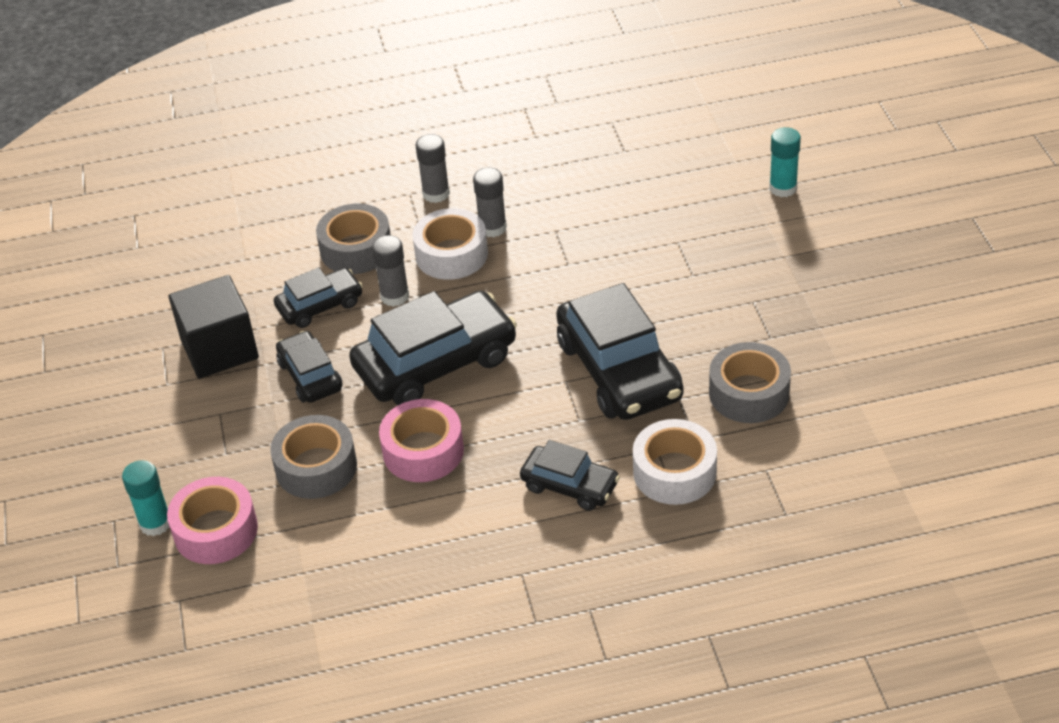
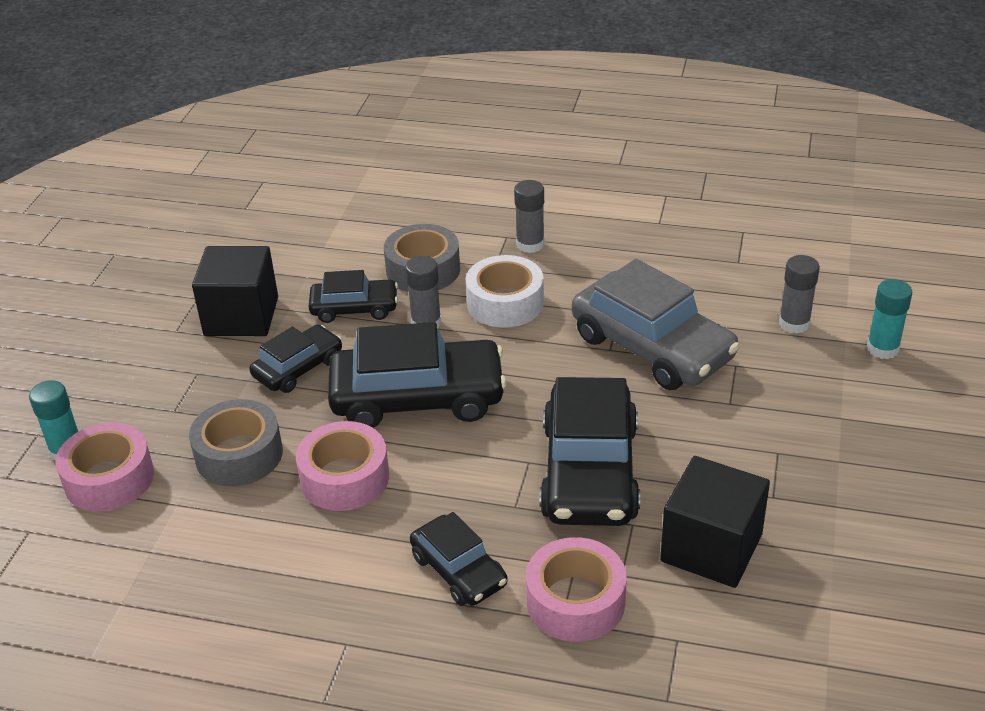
camera: 25 degrees right, 5 degrees down
(310, 376) = (298, 368): black car -> black car turned 45 degrees clockwise
(492, 228) = (560, 291): grey glue stick -> grey glue stick (794, 323)
(601, 250) = (652, 347): none -> grey car
(674, 472) = (575, 601): white tape -> pink tape
(749, 393) = (711, 548): grey tape -> black cube

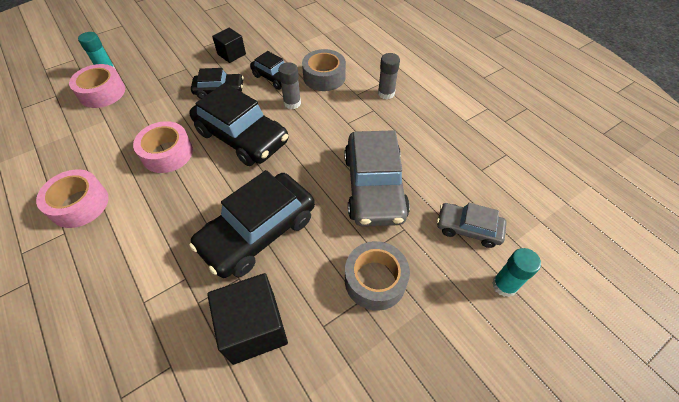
camera: 40 degrees right, 15 degrees up
(239, 454) = (150, 114): grey tape -> grey tape (375, 280)
(241, 316) = (231, 54): black cube -> black cube, size x0.62
(459, 570) = (143, 236): black car -> none
(505, 303) = (337, 115): white tape -> none
(575, 601) = (161, 298): pink tape -> pink tape (79, 204)
(794, 323) = (468, 229): grey glue stick -> grey car

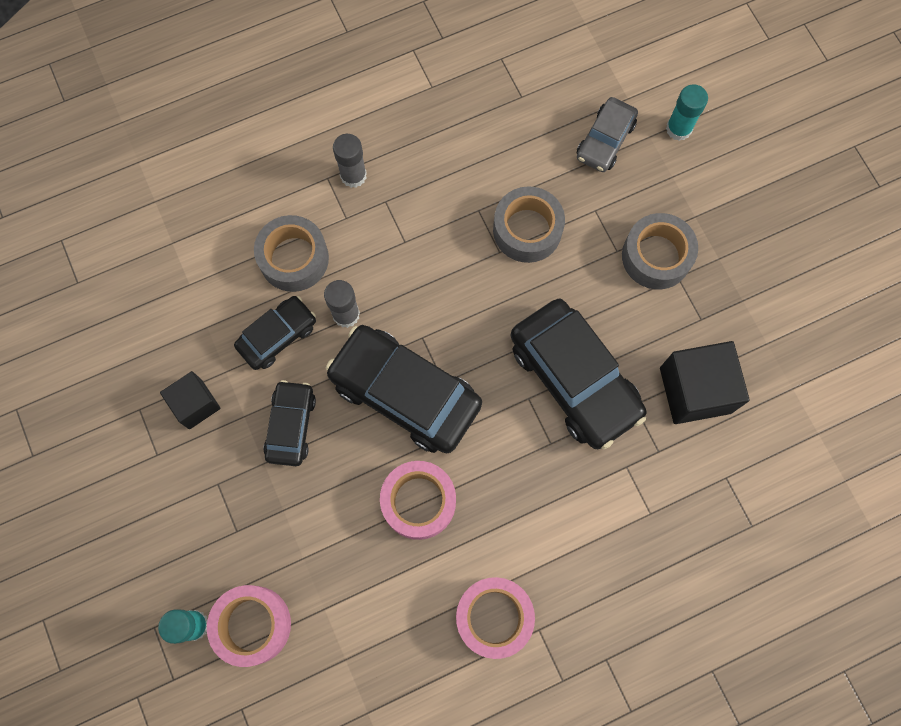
camera: 80 degrees left, 20 degrees up
(242, 137) = (405, 393): black car -> black car turned 105 degrees counterclockwise
(374, 187) = (527, 230): grey car -> grey tape

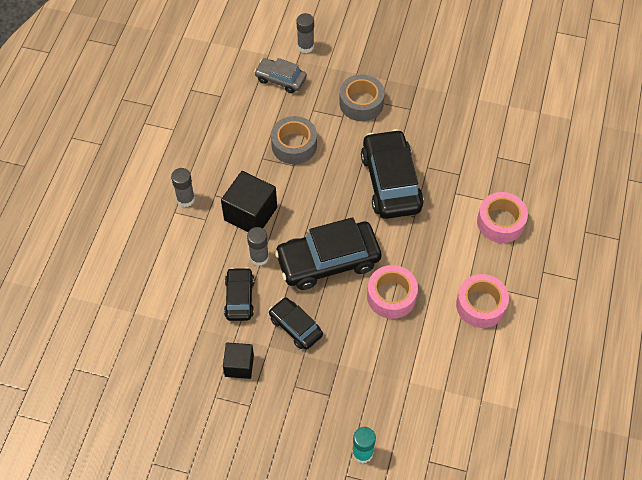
camera: 50 degrees left, 15 degrees down
(252, 625) = (388, 423): pink tape -> pink tape (500, 222)
(294, 258) = (204, 259): grey tape -> none
(574, 379) = (391, 182): black car -> black car turned 105 degrees counterclockwise
(605, 140) = (280, 79): grey car -> grey car turned 135 degrees clockwise
(678, 129) = (305, 46): turquoise glue stick -> grey glue stick
(695, 390) = (443, 137): black cube -> black cube (250, 214)

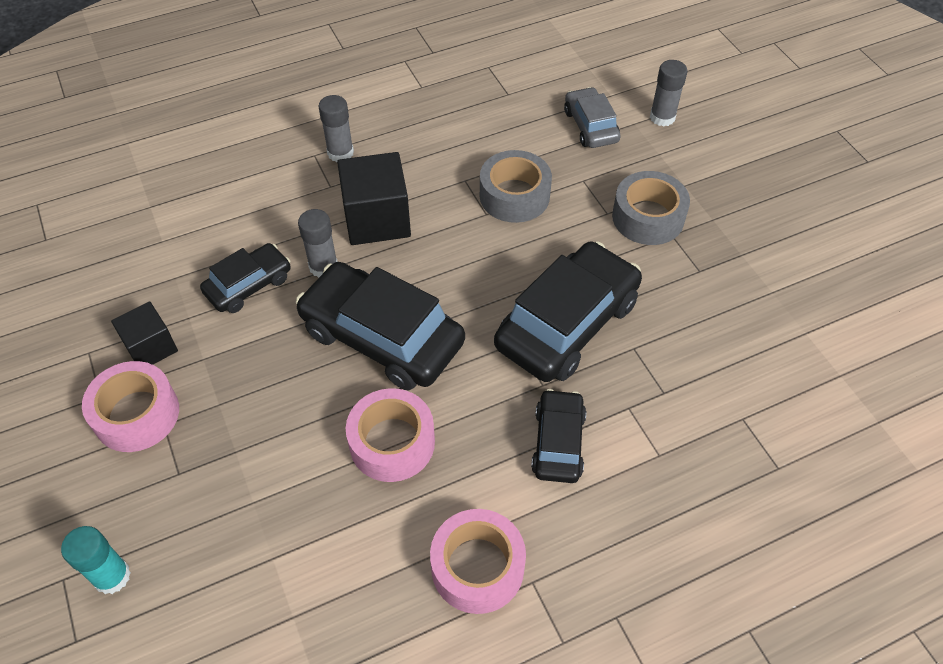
camera: 50 degrees right, 5 degrees down
(295, 327) = (254, 367): black car -> black car (558, 442)
(500, 222) = (641, 497): pink tape -> pink tape (136, 414)

